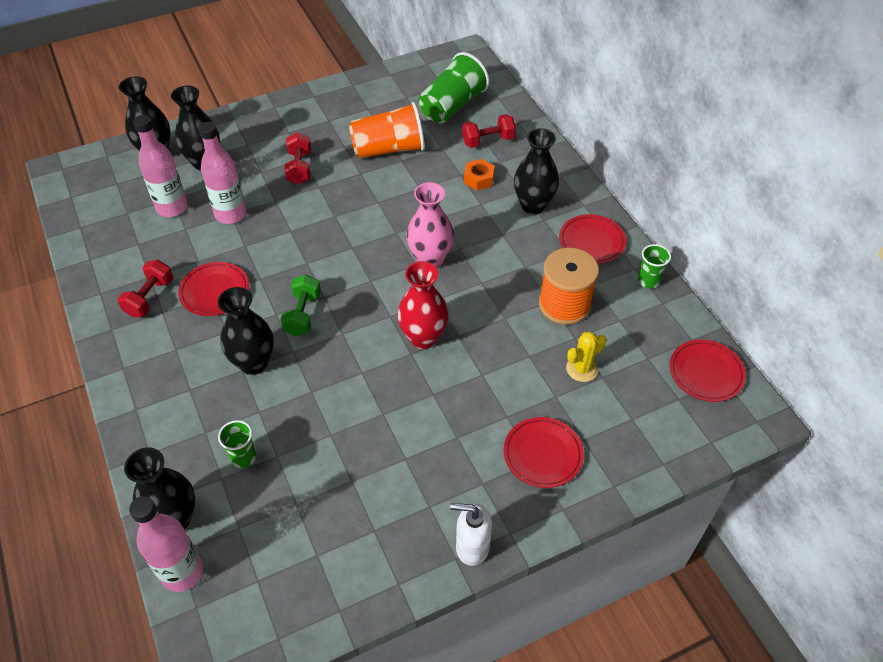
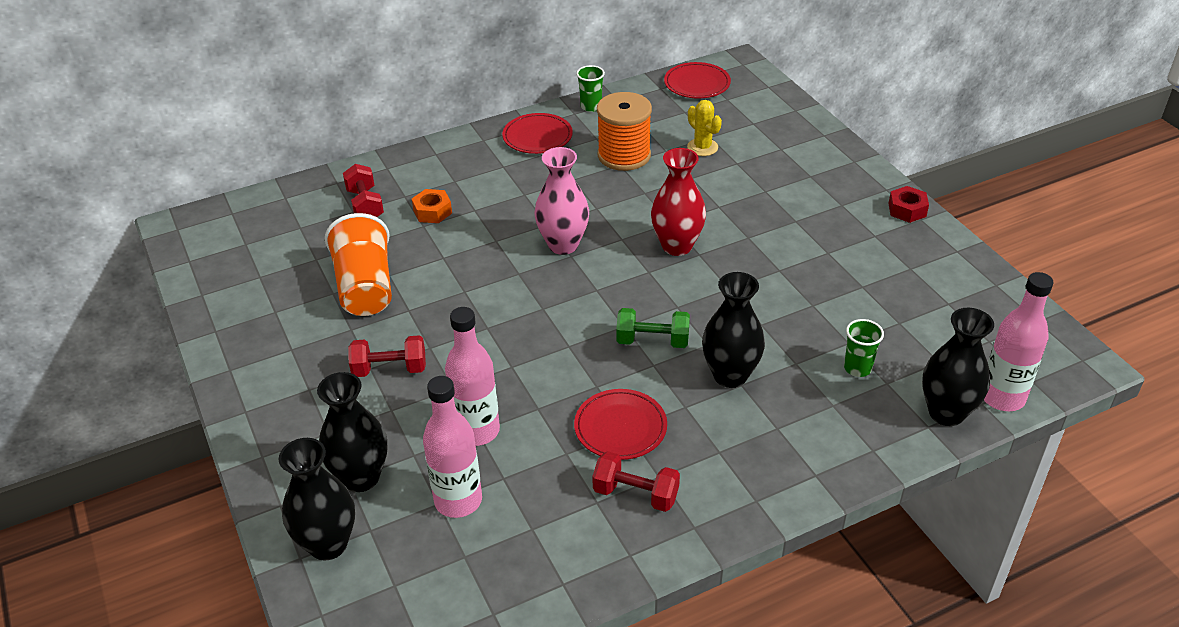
camera: 90 degrees left, 10 degrees down
(452, 106) = (290, 235): green cup -> none
(472, 547) = (907, 210): white soap dispenser -> red nut
(533, 205) = (481, 173): black vase -> none
(542, 454) = (802, 171): red plate -> none

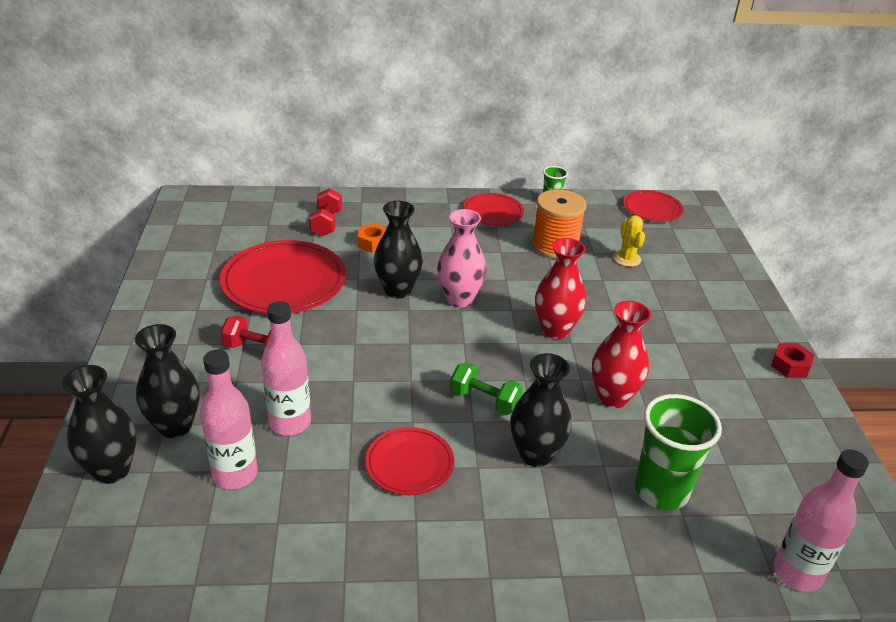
camera: 20 degrees right, 5 degrees down
(365, 287) = (284, 282): orange cup -> red plate
(635, 494) = (384, 528): red dumbbell -> none
(768, 295) = (613, 397): none -> red vase
(857, 368) = (661, 491): green cup -> green cup, size x1.93
(946, 413) = (728, 566): black vase -> black vase (397, 290)

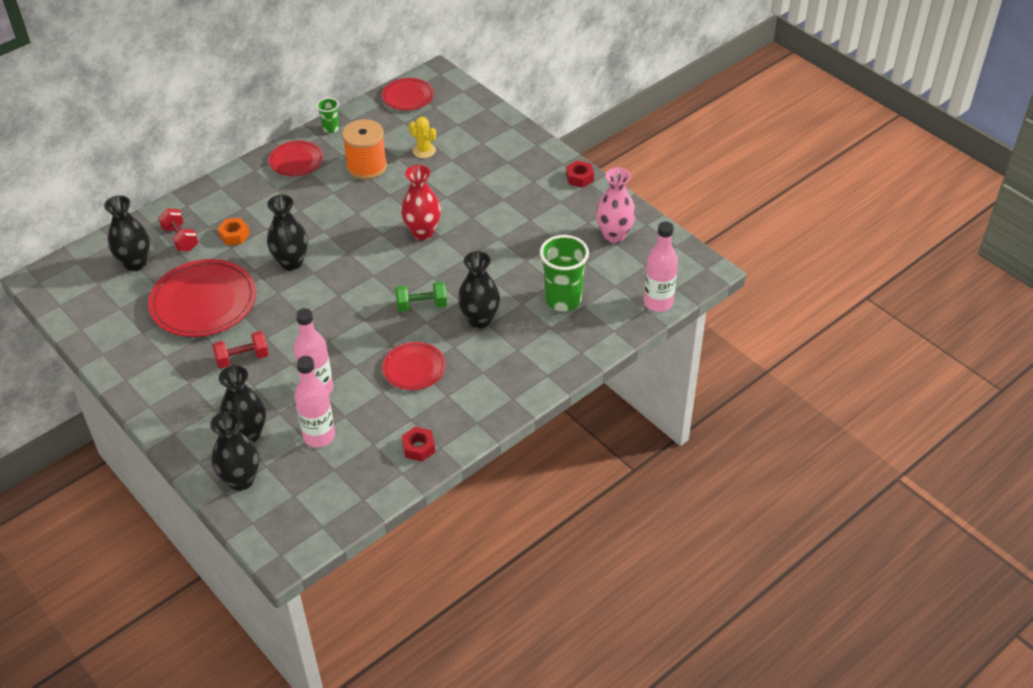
camera: 35 degrees left, 10 degrees up
(269, 223) = (135, 263): none -> black vase
(320, 563) = (418, 448): none -> red nut
(459, 299) = (340, 245): pink vase -> pink vase (614, 235)
(613, 397) = (494, 259): red vase -> none

